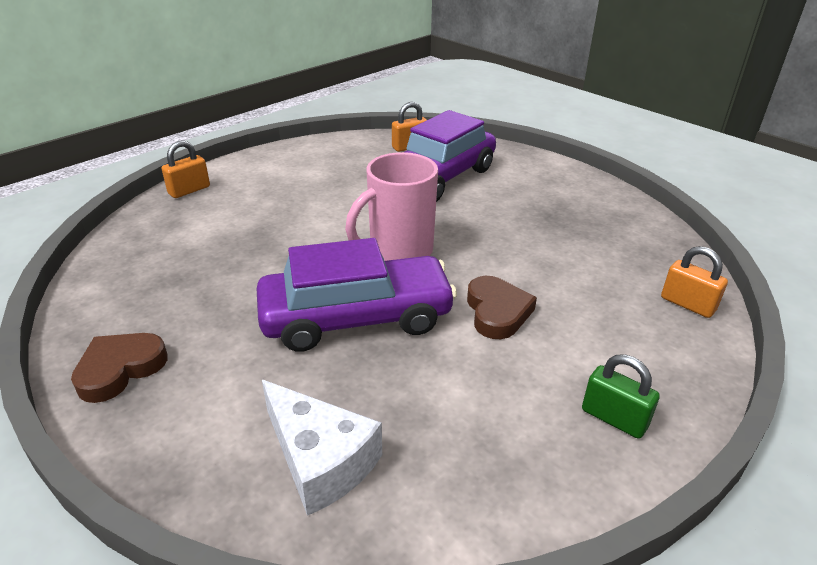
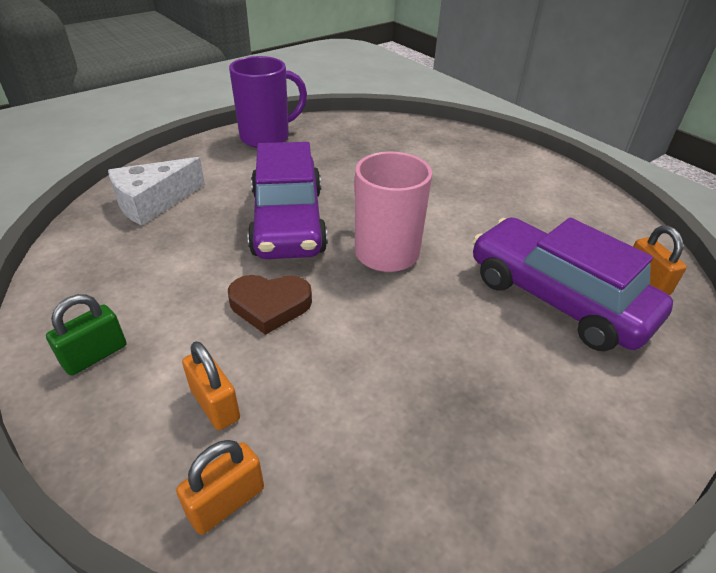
camera: 95 degrees right, 5 degrees up
(120, 369) = (267, 137): brown heart -> purple mug
(189, 190) = (490, 144): orange padlock -> orange padlock (215, 404)

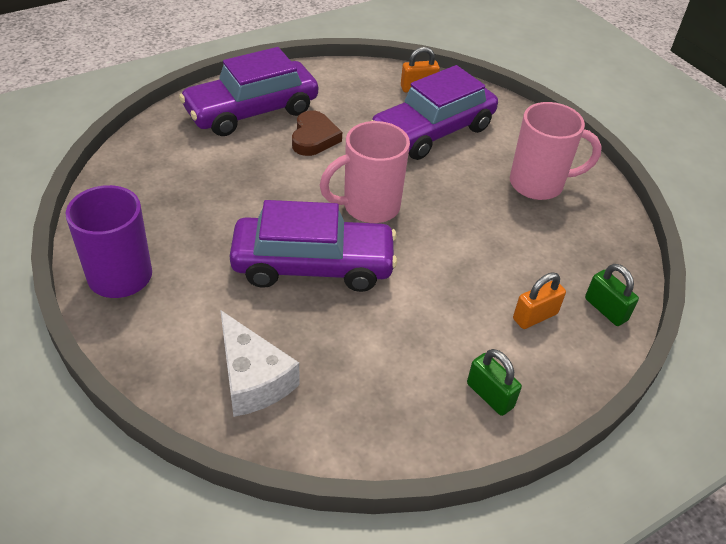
camera: 85 degrees left, 5 degrees up
(226, 502) = (605, 309): orange padlock -> green padlock
(270, 305) = (433, 283): brown heart -> brown heart (314, 138)
(500, 421) = (539, 184): none -> pink mug
(502, 169) = (251, 111): none -> purple car

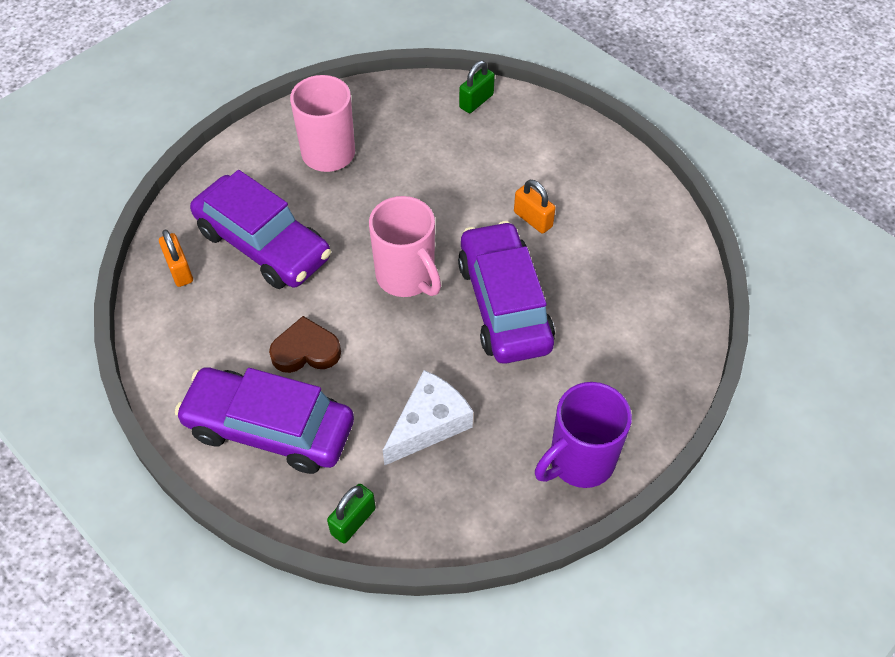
camera: 100 degrees left, 10 degrees up
(251, 111) = (269, 428): purple car -> purple car turned 150 degrees clockwise
(252, 379) = (648, 315): white cheese -> white cheese (429, 424)
(490, 395) = (594, 164): green padlock -> green padlock (353, 521)
(535, 316) = (502, 143): orange padlock -> orange padlock (533, 219)

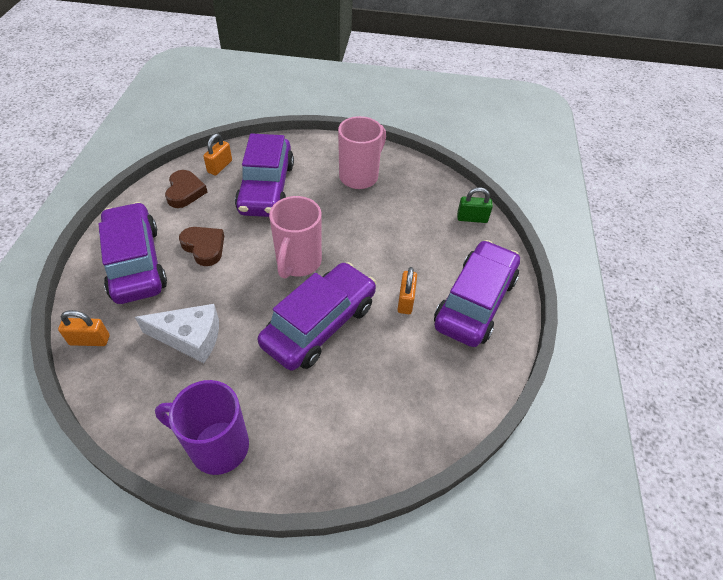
camera: 50 degrees right, 5 degrees down
(191, 326) = (185, 192): none -> brown heart
(353, 521) = (90, 340): green padlock -> orange padlock
(579, 169) = (475, 302): none -> purple car

